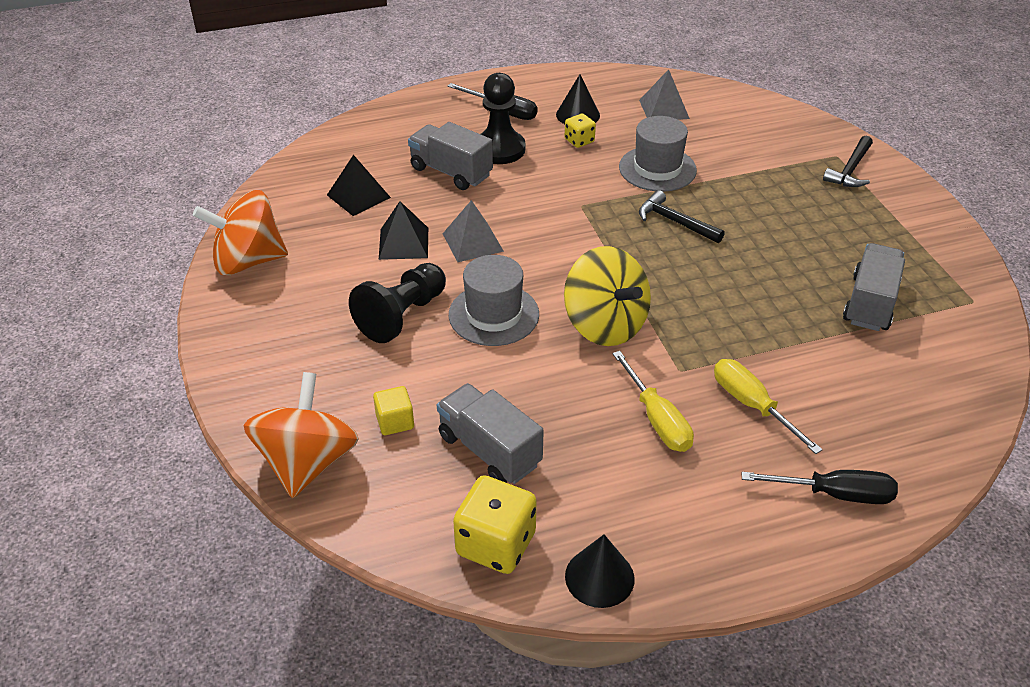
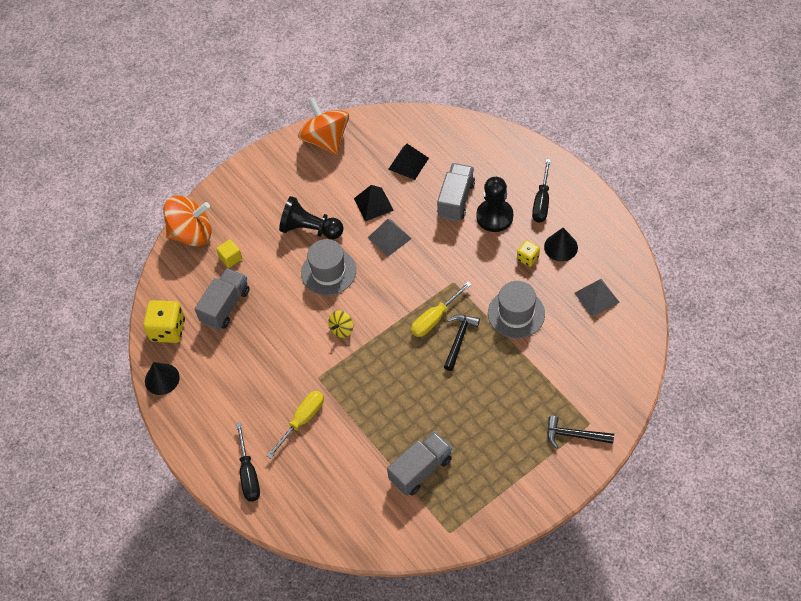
camera: 75 degrees right, 15 degrees up
(605, 325) = (342, 329): yellow spinning top -> yellow spinning top, size x0.46
(657, 419) = (274, 376): yellow screwdriver -> yellow screwdriver (435, 318)
(870, 303) = (420, 469): grey truck -> grey truck turned 45 degrees counterclockwise

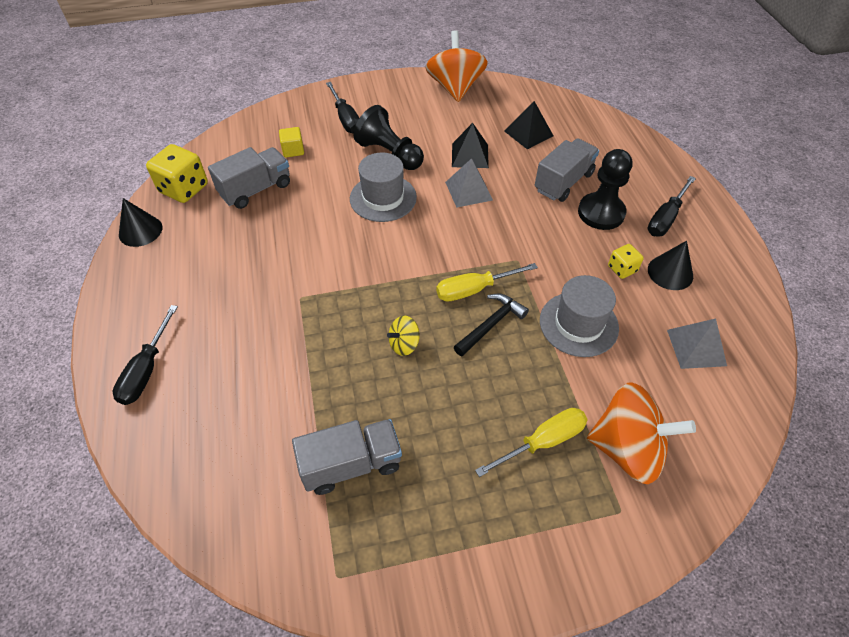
camera: 20 degrees right, 5 degrees down
(192, 234) = (272, 118): orange spinning top -> orange spinning top (627, 448)
(253, 209) = (346, 119): none -> black screwdriver
(302, 420) = (250, 336): yellow screwdriver -> yellow screwdriver (543, 442)
(342, 329) = (360, 258): yellow spinning top -> yellow spinning top (404, 344)
(574, 435) = (590, 518): black hammer -> none

